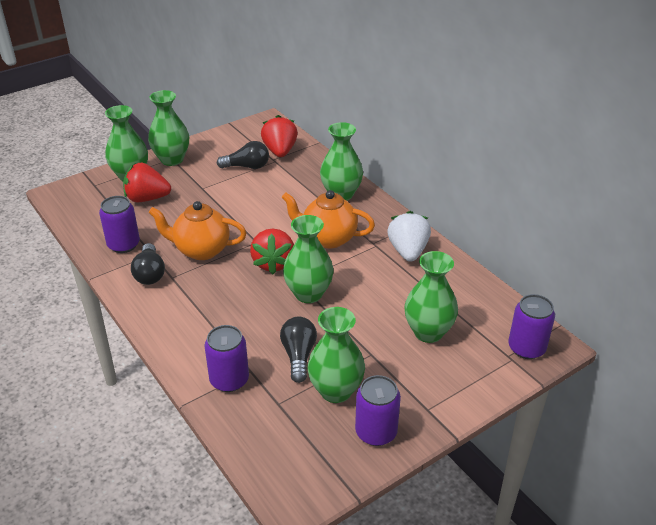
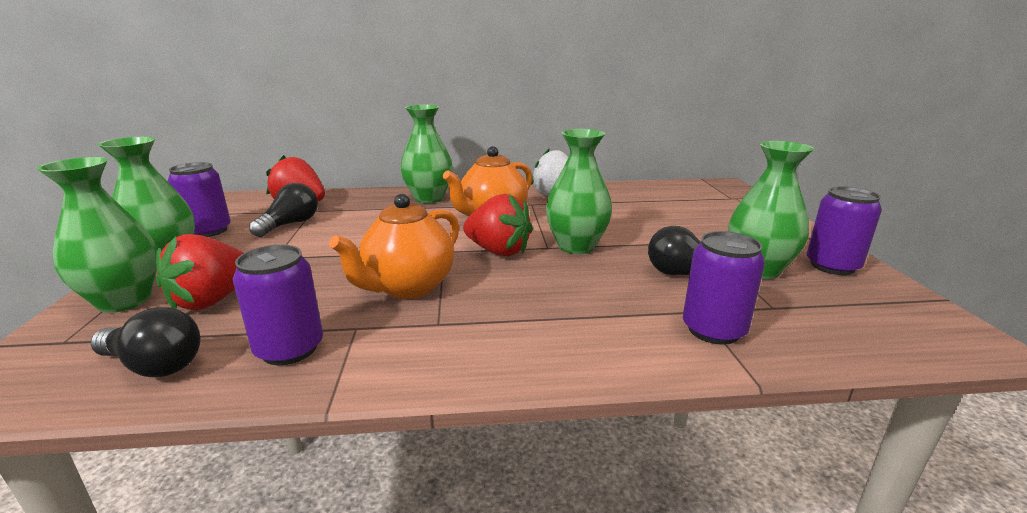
camera: 60 degrees left, 15 degrees down
(150, 273) = (403, 340): black light bulb -> black light bulb (154, 365)
(428, 332) = (683, 214): green vase -> none
(526, 348) = (724, 191): purple can -> purple can (208, 231)

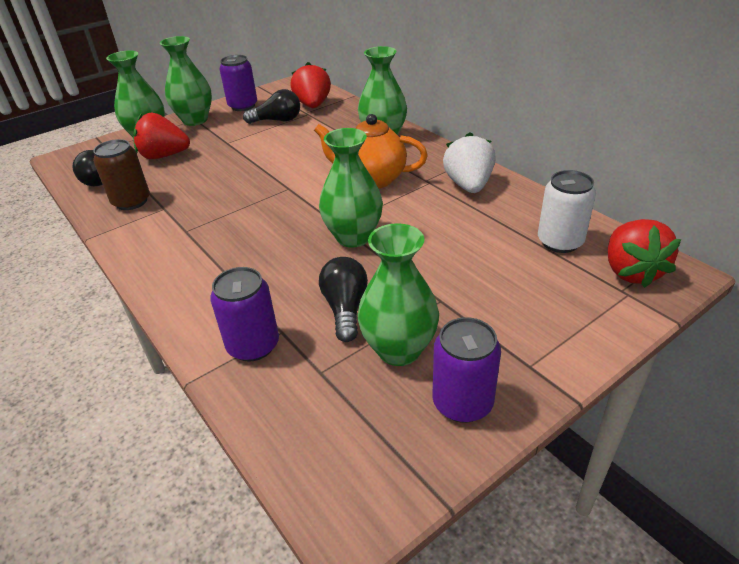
camera: 60 degrees right, 15 degrees up
(289, 349) = (131, 201): purple can -> brown can
(408, 287) = (223, 201): orange teapot -> none
(498, 251) = (309, 208): red strawberry -> red strawberry (631, 271)
(663, 195) = (560, 242): none -> white can

